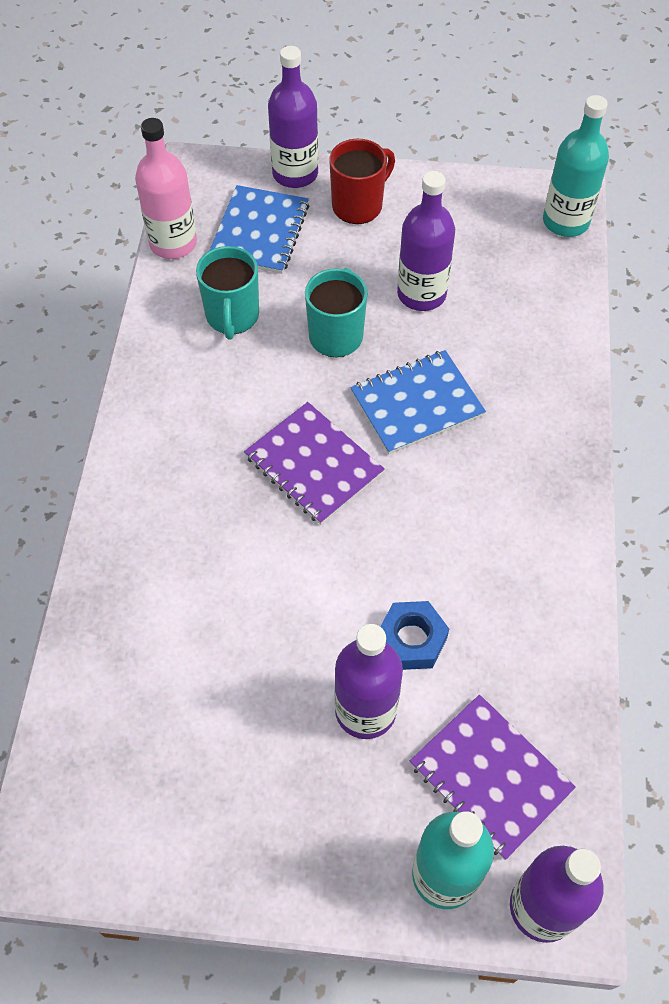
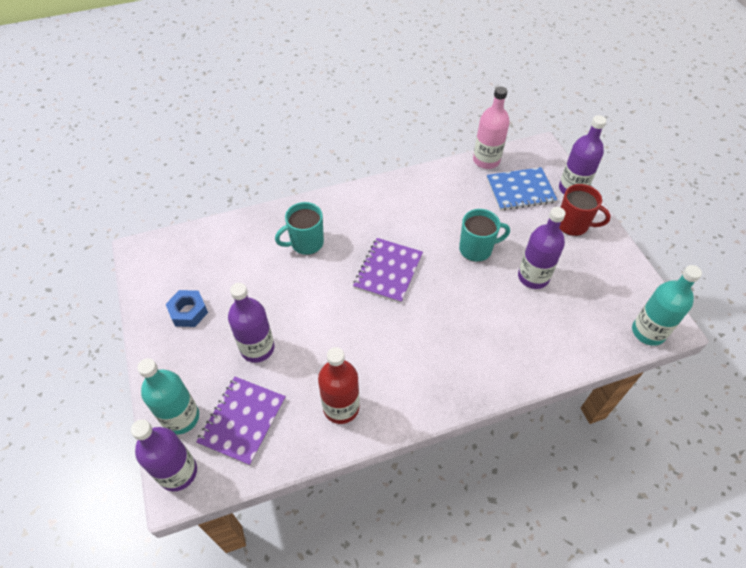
camera: 65 degrees right, 5 degrees down
(232, 317) = (457, 202): turquoise mug -> turquoise mug (306, 243)
(411, 640) = (306, 354): blue nut -> blue nut (188, 312)
(417, 404) = (455, 302): blue notebook -> none
(525, 625) = (341, 407): none -> red bottle

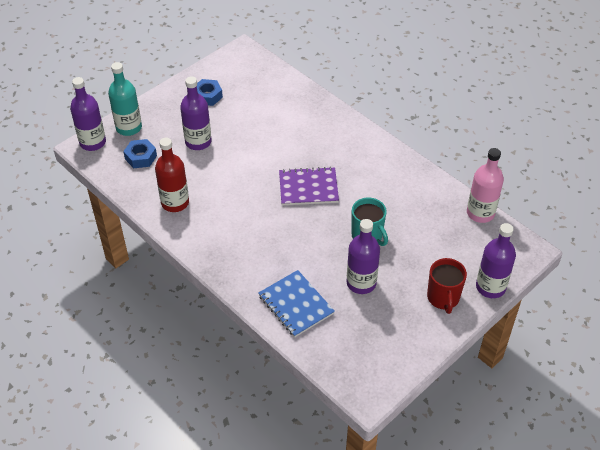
camera: 65 degrees right, 5 degrees down
(242, 421) = (141, 157): purple notebook -> blue nut
(306, 243) = (305, 131): turquoise mug -> none
(520, 190) = (459, 248): blue notebook -> blue notebook (296, 304)
(648, 332) = (350, 380): turquoise bottle -> none

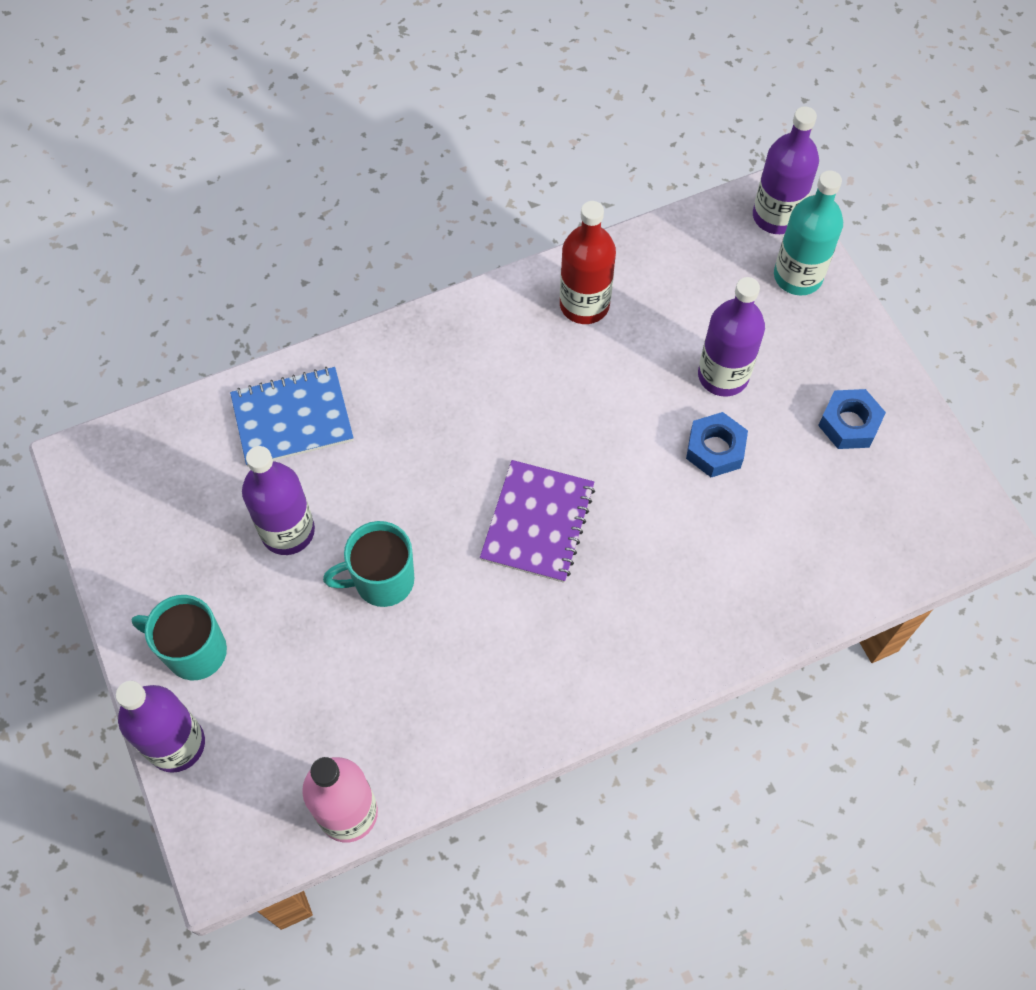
camera: 110 degrees right, 15 degrees up
(141, 157) = (714, 278): blue nut -> blue nut (715, 449)
(443, 298) = (194, 651): red mug -> turquoise mug

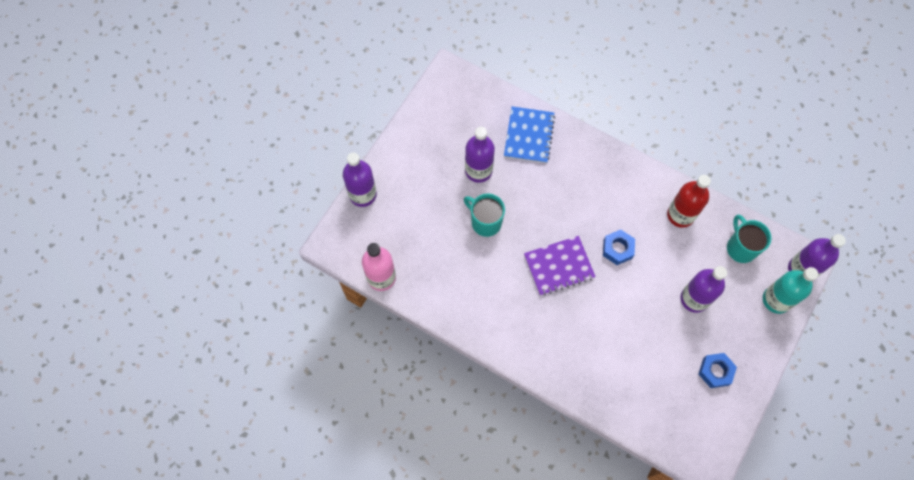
camera: 55 degrees right, 5 degrees up
(194, 651) = (403, 173): turquoise mug -> turquoise mug (740, 247)
(292, 418) = (529, 136): blue notebook -> blue notebook turned 60 degrees clockwise
(715, 449) = (653, 319): blue nut -> blue nut (617, 249)

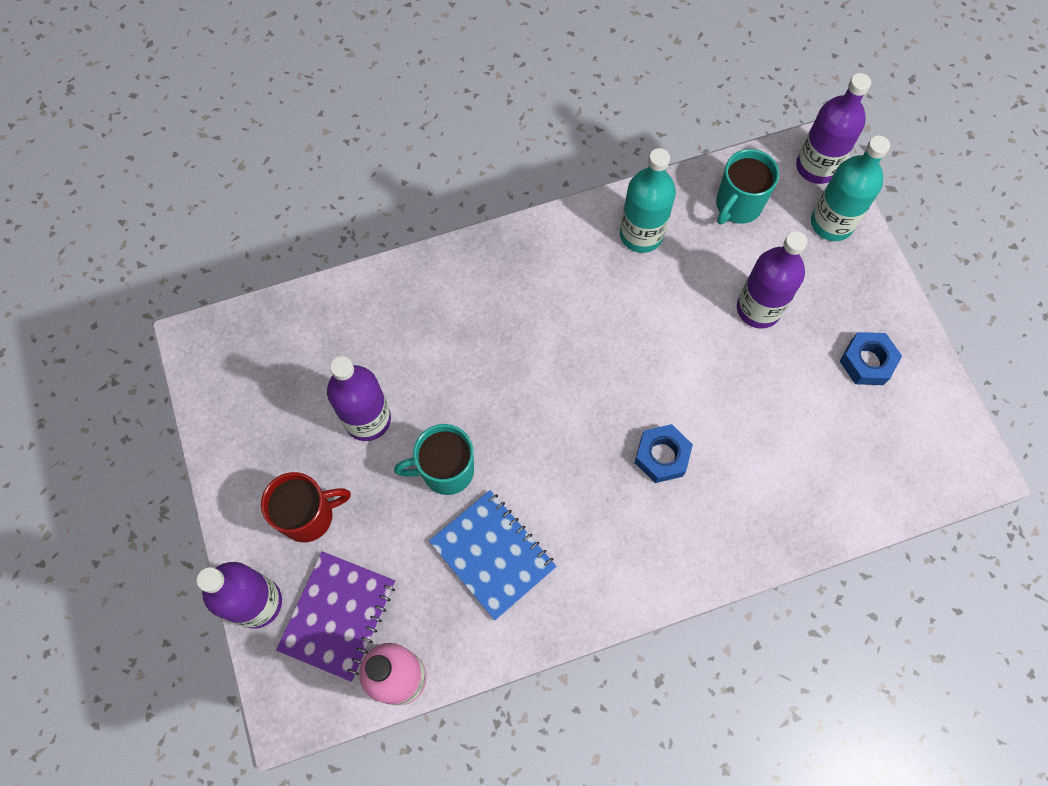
camera: 50 degrees left, 0 degrees up
(416, 183) = (309, 516): none -> red mug
(529, 136) = (379, 318): blue notebook -> blue notebook (492, 555)
(559, 266) = (585, 429): purple notebook -> purple notebook (338, 616)
(617, 249) = (622, 341): blue nut -> blue nut (662, 456)
(680, 215) = (641, 234): red bottle -> turquoise bottle
(740, 247) = (737, 206): turquoise mug -> turquoise mug turned 75 degrees counterclockwise

